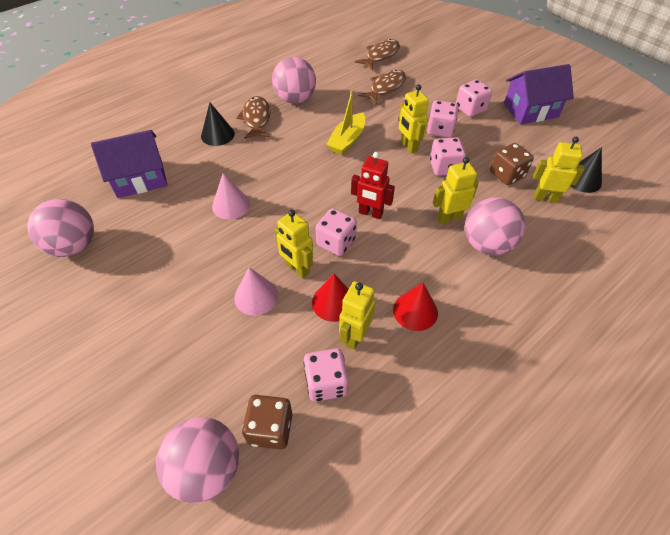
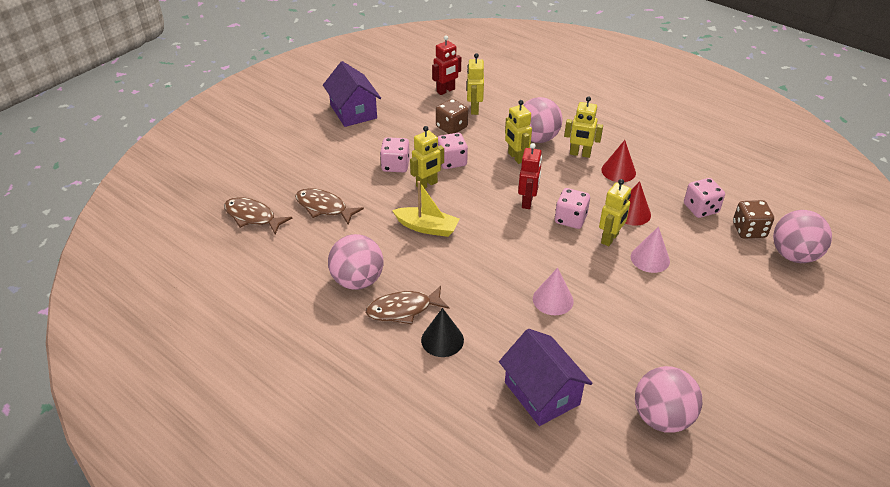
camera: 100 degrees left, 10 degrees down
(355, 336) = (656, 199): yellow robot -> yellow robot (580, 154)
(470, 109) = (357, 147): pink dice -> none
(582, 179) = (446, 91): black cone -> red robot

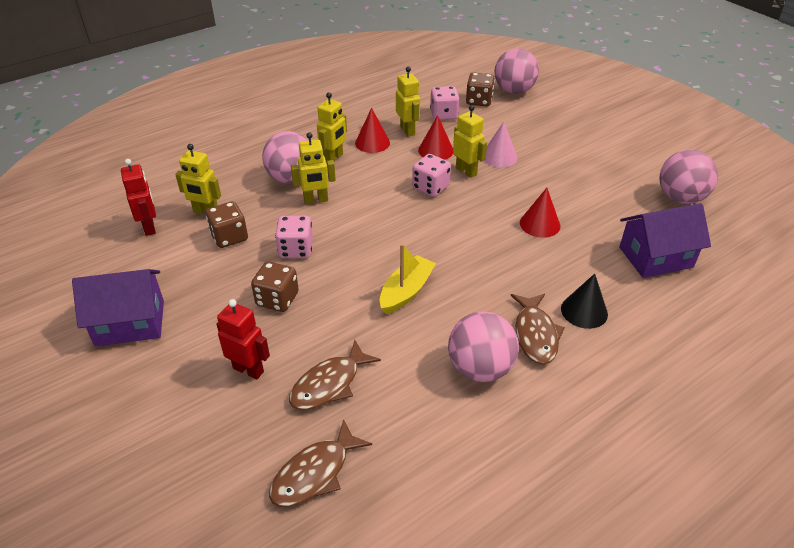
camera: 75 degrees left, 0 degrees up
(395, 165) = (277, 299): pink dice -> brown dice
(427, 184) = (329, 278): yellow robot -> yellow robot (407, 130)
(527, 202) = (393, 208): red robot -> red robot (248, 370)
(553, 300) = (540, 224): pink cone -> red cone

